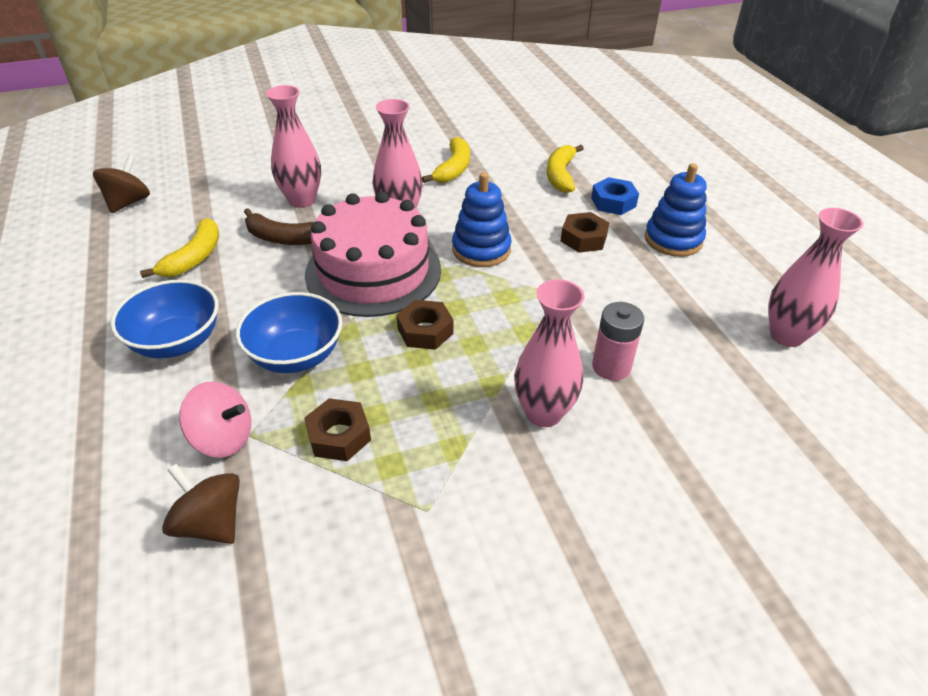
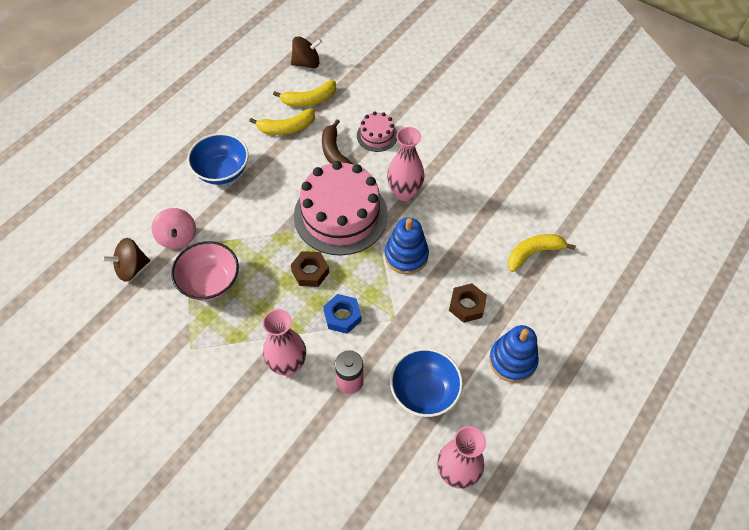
camera: 55 degrees right, 15 degrees up
(210, 523) = (131, 268): brown spinning top -> brown spinning top turned 120 degrees counterclockwise
(296, 355) = (249, 227): blue bowl -> blue bowl (424, 391)
(302, 200) = (377, 135): pink vase -> pink cake
(339, 436) = (210, 282): brown nut -> pink bowl
(453, 169) = (482, 188): yellow banana -> yellow banana (309, 100)
(613, 202) = (527, 302): blue nut -> blue nut (342, 316)

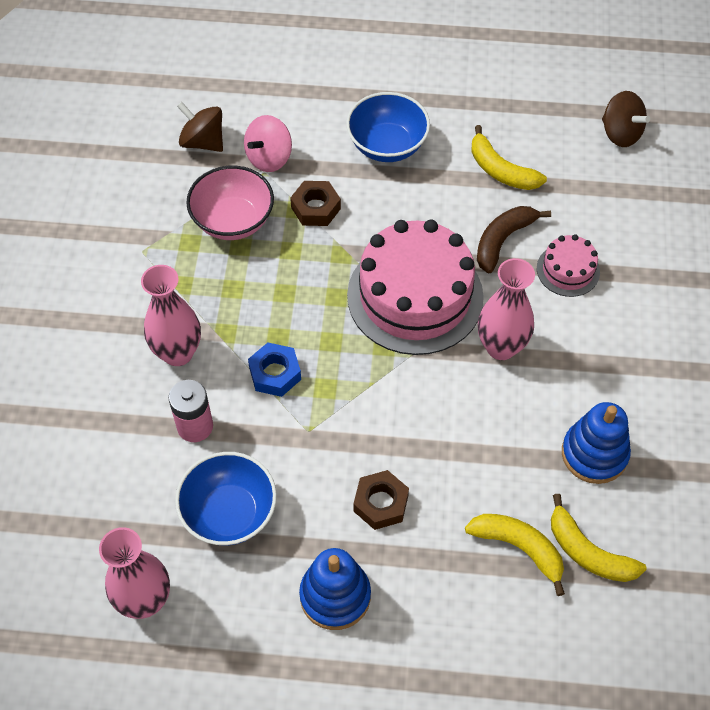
camera: 60 degrees right, 0 degrees up
(309, 100) = (564, 169): yellow banana -> yellow banana (588, 552)
(310, 272) = (312, 308): brown nut -> brown nut (315, 208)
(406, 255) = (407, 397): blue stacking toy -> blue stacking toy (594, 454)

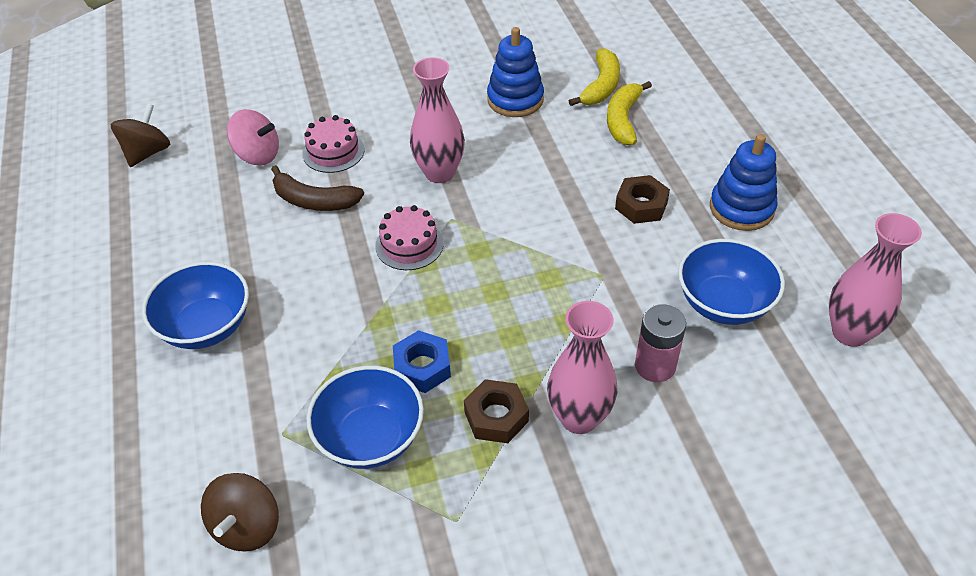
camera: 110 degrees left, 10 degrees down
(233, 221) = (370, 437): pink bowl -> blue bowl
(269, 158) = (256, 437): pink spinning top -> pink spinning top (258, 155)
(275, 373) = (556, 322): blue nut -> blue nut (422, 367)
(315, 208) = (323, 362): brown nut -> brown nut (496, 416)
(415, 296) = (409, 244): pink cake -> pink cake, size x0.47
(501, 170) = (220, 224): yellow banana -> none

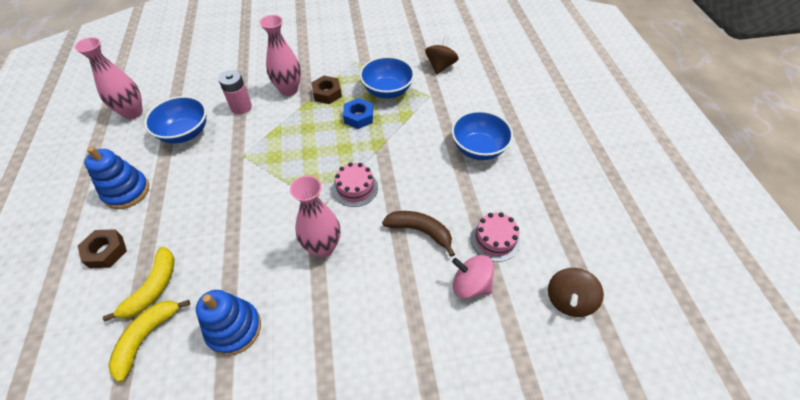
camera: 175 degrees left, 5 degrees up
(333, 151) = (406, 281): pink cake -> pink cake (495, 239)
(641, 205) = (190, 201): brown nut -> brown nut (106, 251)

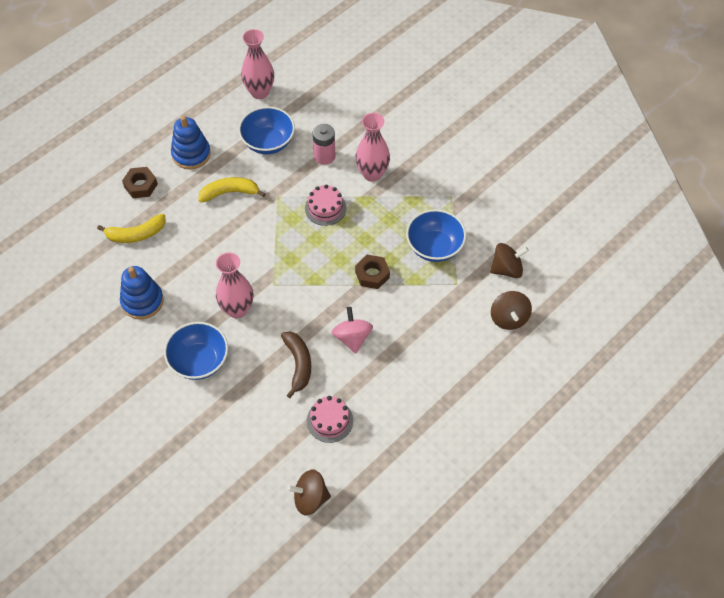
camera: 55 degrees right, 5 degrees up
(146, 337) = (105, 259): yellow banana -> yellow banana (230, 193)
(327, 93) = (391, 204): brown nut -> brown nut (372, 274)
(355, 188) = (305, 294): pink cake -> pink cake (325, 208)
(358, 117) = (383, 246): blue nut -> none
(470, 285) = (275, 424): pink spinning top -> pink spinning top (352, 338)
(478, 148) = (420, 359): blue bowl -> blue bowl (199, 361)
(481, 85) = (509, 318): none -> brown spinning top

